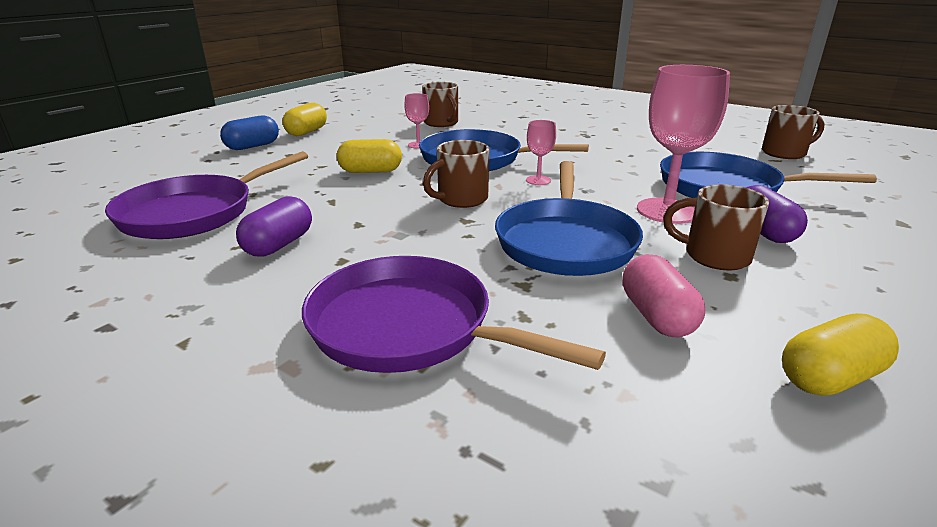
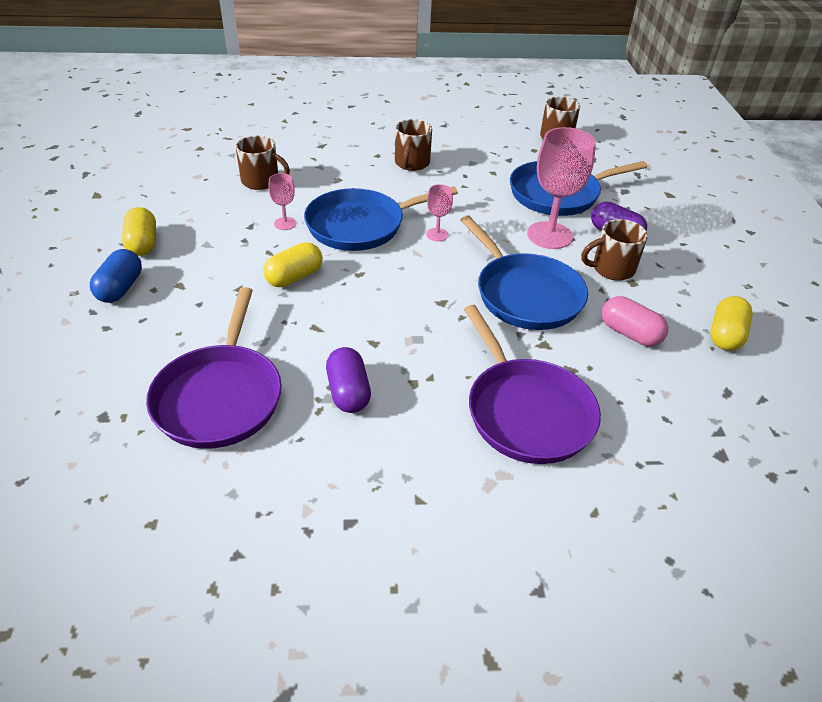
camera: 40 degrees left, 15 degrees up
(409, 327) = (526, 411): purple pan -> purple pan turned 105 degrees counterclockwise
(461, 199) = (410, 281): brown mug -> brown mug (411, 163)

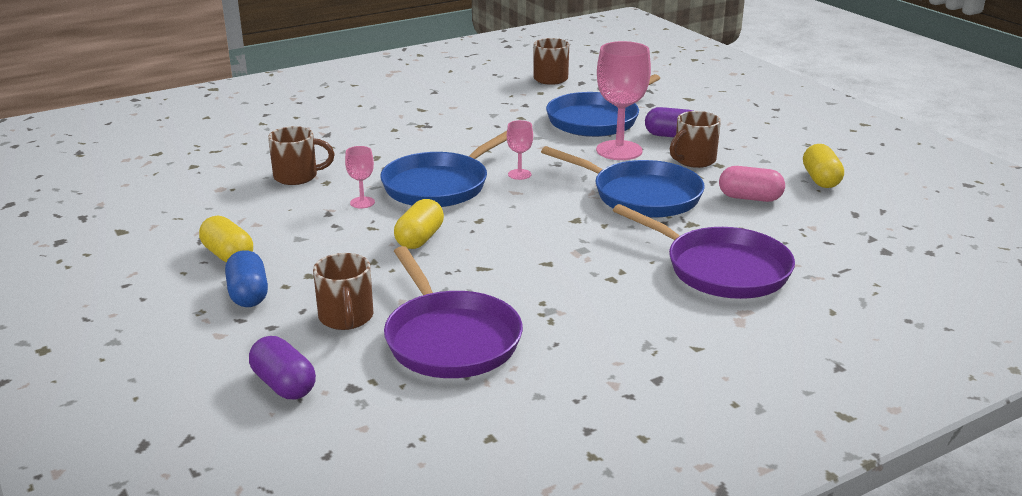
camera: 25 degrees left, 15 degrees down
(348, 392) = (563, 301): purple capsule -> purple capsule (284, 385)
(411, 163) = (436, 128): brown mug -> brown mug (346, 318)

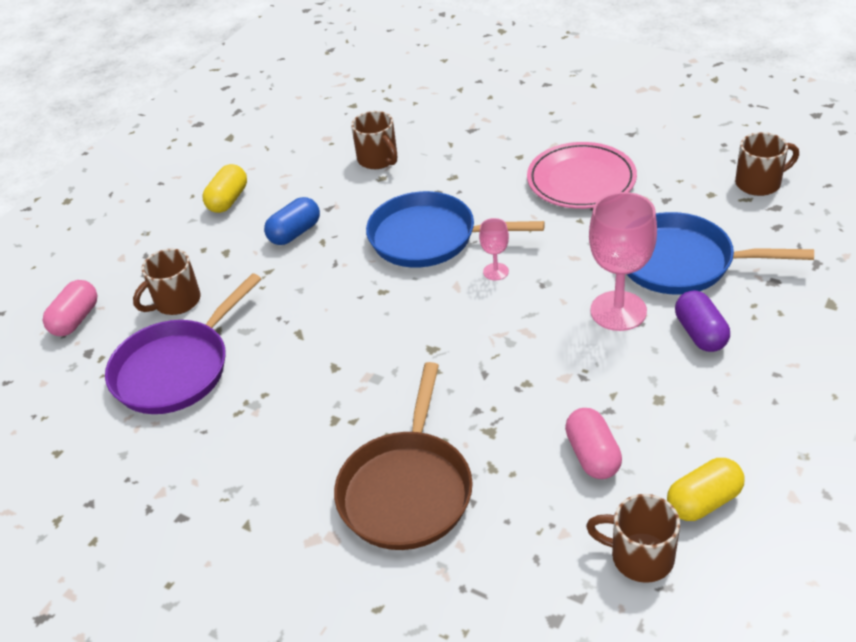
camera: 65 degrees right, 15 degrees up
(248, 294) = (180, 240): blue capsule -> blue capsule (295, 233)
(284, 385) = (76, 319): purple capsule -> pink capsule
(362, 202) = (361, 214): pink goblet -> none
(420, 239) = (322, 275): yellow capsule -> none
(460, 120) = (581, 180): none -> pink plate
(641, 195) = (523, 370): blue pan -> none
(693, 160) = (650, 375): brown mug -> brown mug (639, 556)
(721, 269) = (407, 490): purple pan -> brown pan

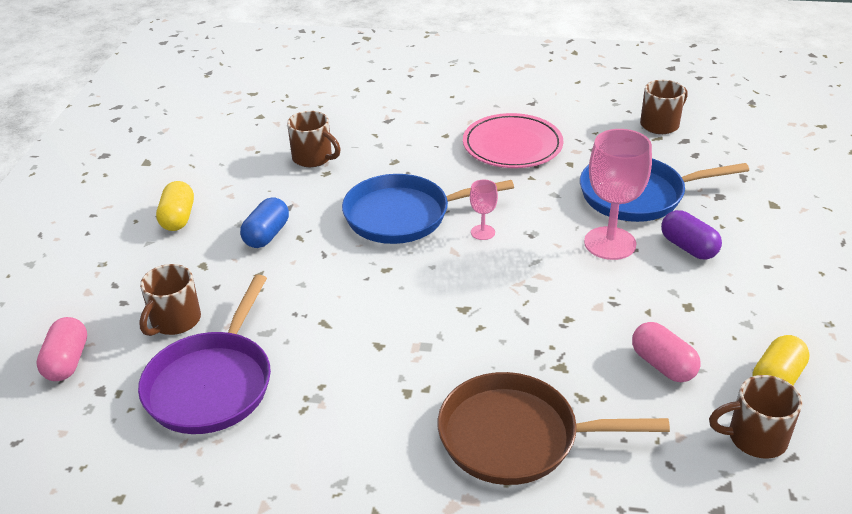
camera: 25 degrees left, 5 degrees down
(407, 490) = (516, 437): brown pan -> brown pan turned 105 degrees clockwise

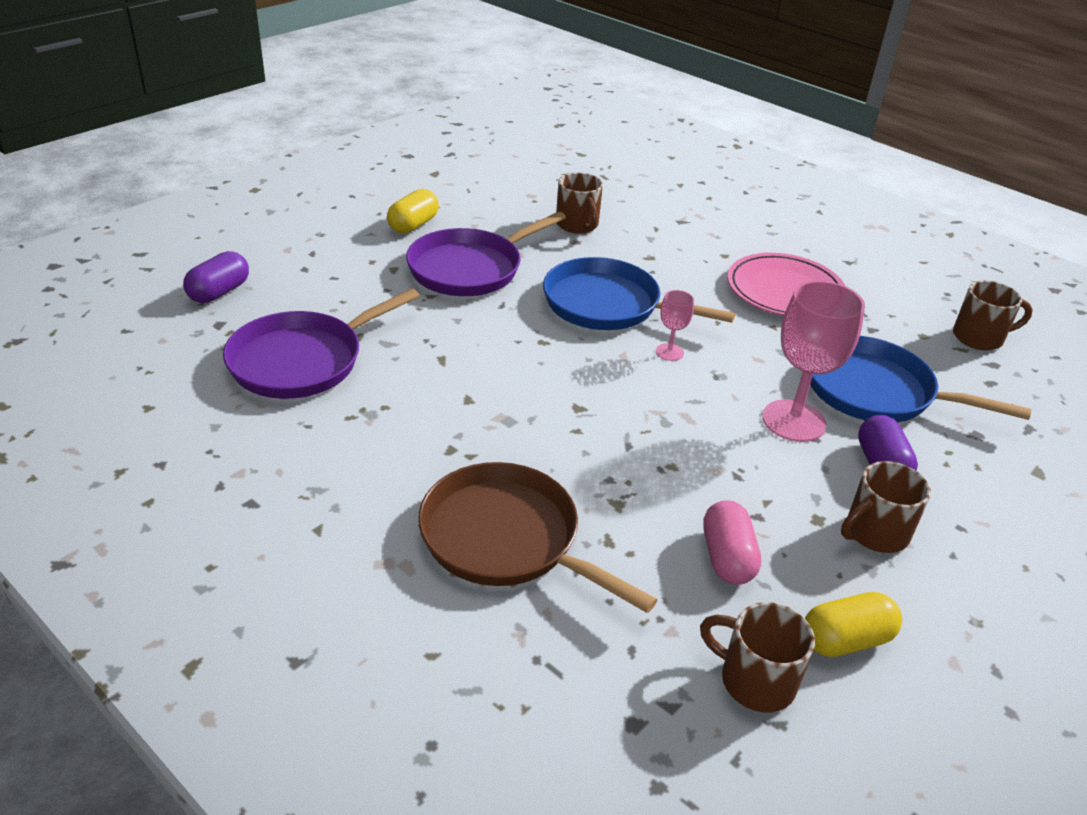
camera: 30 degrees right, 0 degrees up
(67, 362) = (219, 292): pink capsule -> purple capsule
(174, 321) = (326, 300): brown mug -> brown mug (874, 533)
(267, 235) = (470, 268): blue capsule -> purple pan

